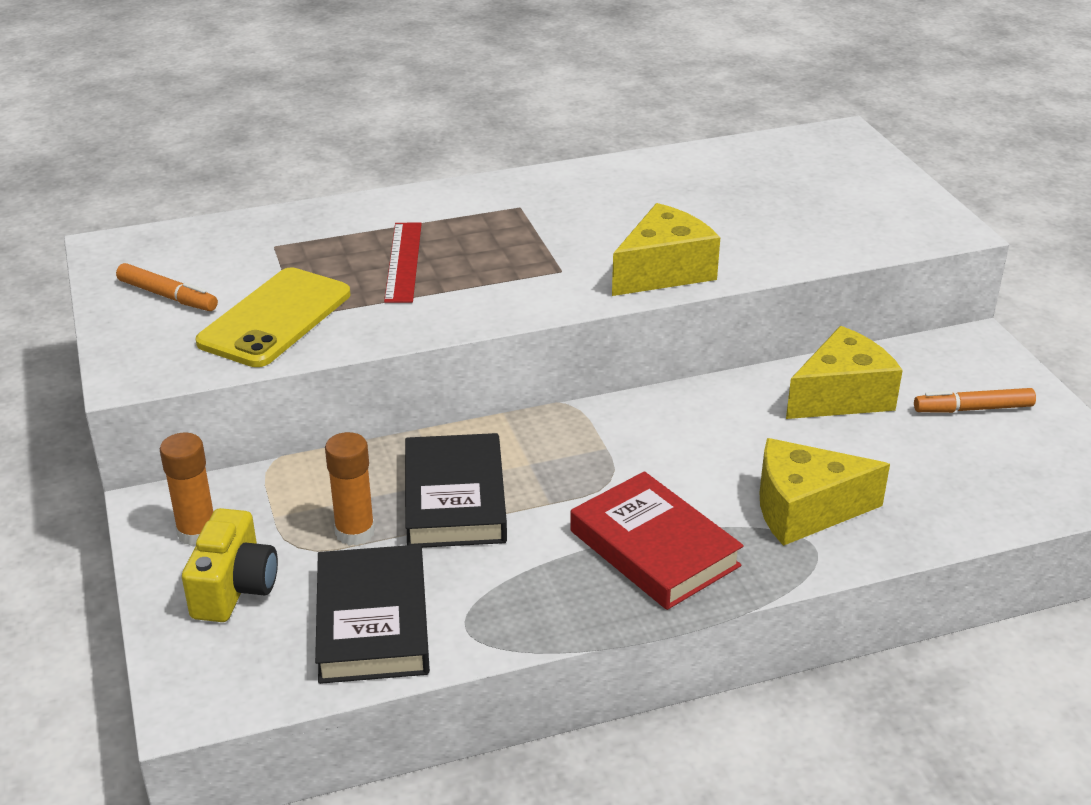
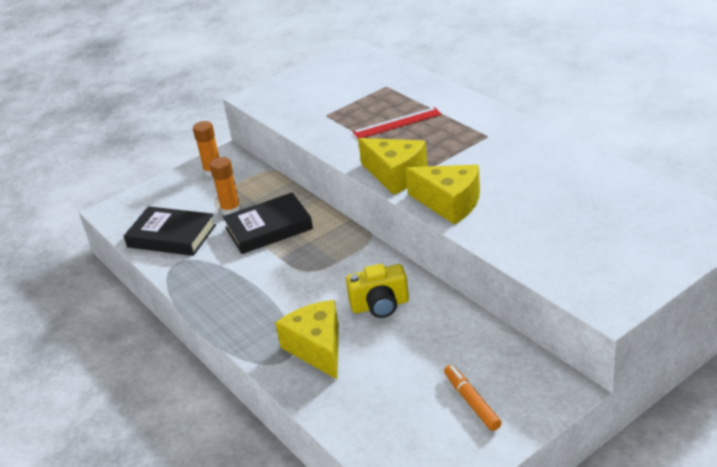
camera: 75 degrees right, 0 degrees up
(168, 296) = (321, 80): orange marker -> none
(234, 588) = (180, 194): yellow camera -> yellow camera (380, 305)
(275, 318) = (319, 110): yellow phone -> none
(373, 622) = (171, 236): black book -> black book turned 45 degrees clockwise
(654, 548) = (257, 302): red book -> none
(841, 396) = (447, 337): yellow cheese -> yellow cheese (396, 175)

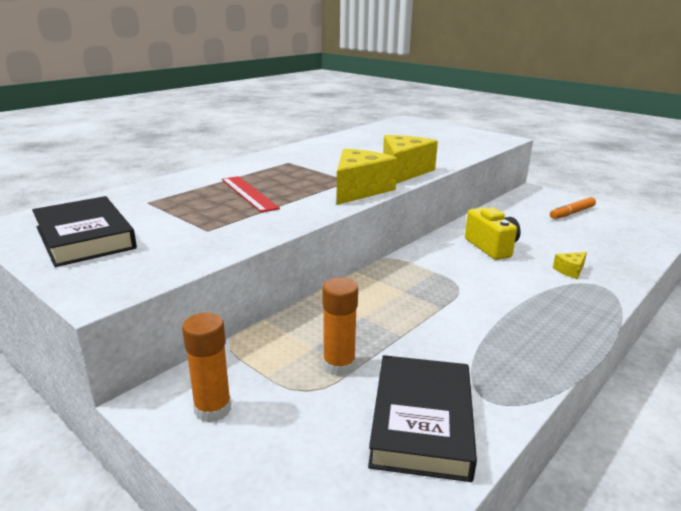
camera: 105 degrees left, 10 degrees down
(269, 228) = (382, 323): black book -> black book (85, 237)
(317, 348) = (570, 271): yellow cheese -> yellow cheese, size x0.45

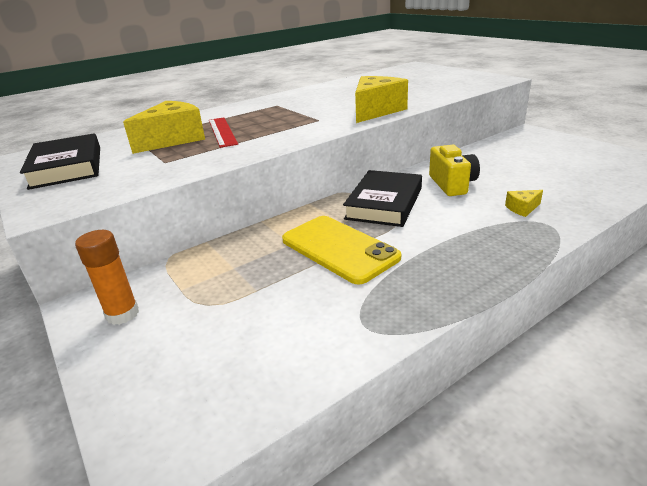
camera: 15 degrees right, 5 degrees up
(339, 365) = (246, 285): orange glue stick -> none
(359, 190) = (321, 128): yellow cheese -> yellow cheese (173, 140)
(415, 320) = (339, 248): none -> yellow phone
(422, 422) = (291, 341): black book -> black book (384, 203)
(572, 213) = (556, 152): orange marker -> none

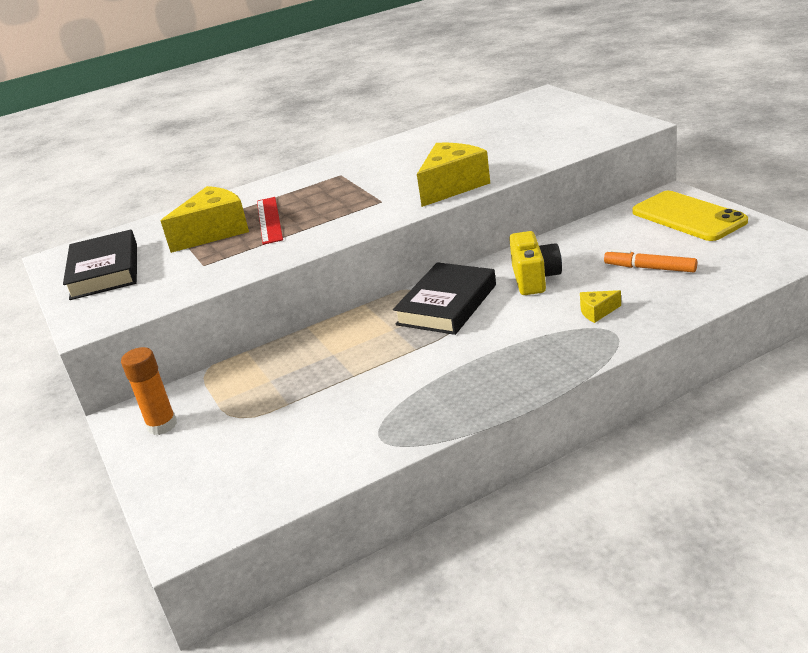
camera: 10 degrees right, 0 degrees up
(339, 248) = (380, 360): yellow phone -> yellow phone (688, 217)
(545, 177) = (650, 268): none -> orange marker

